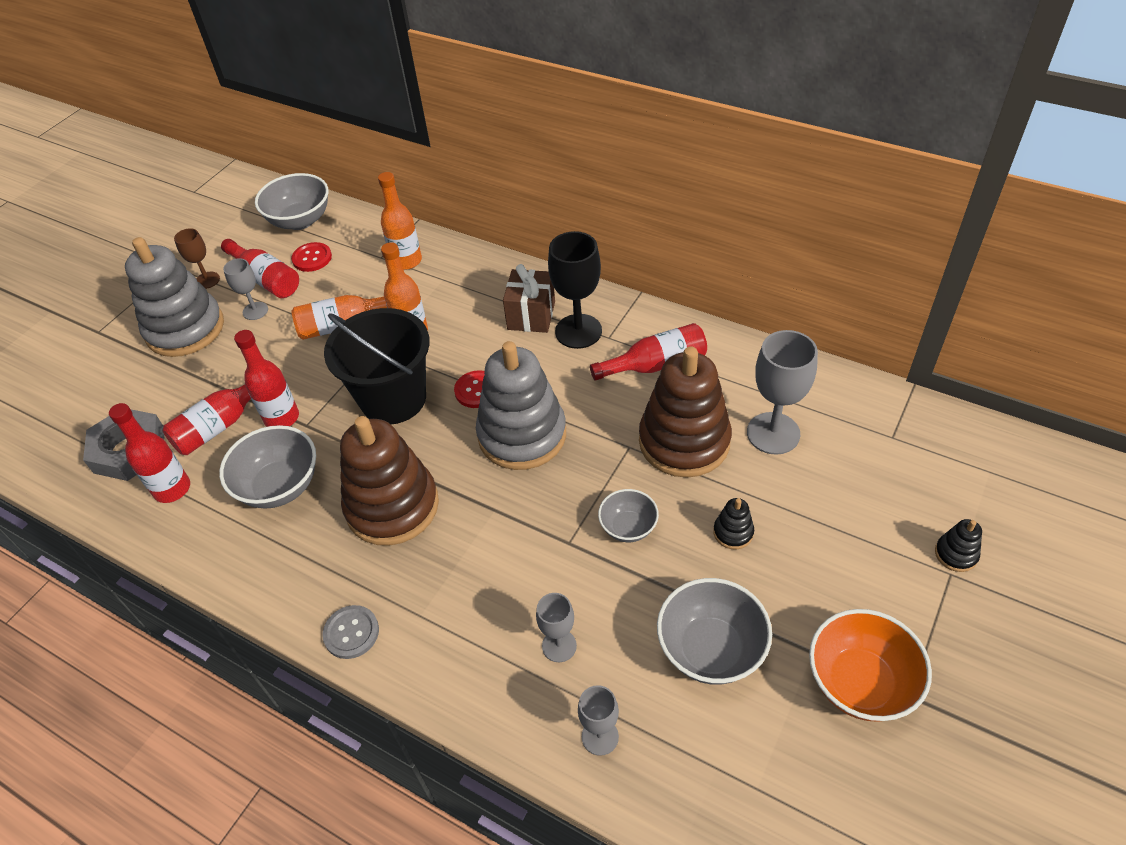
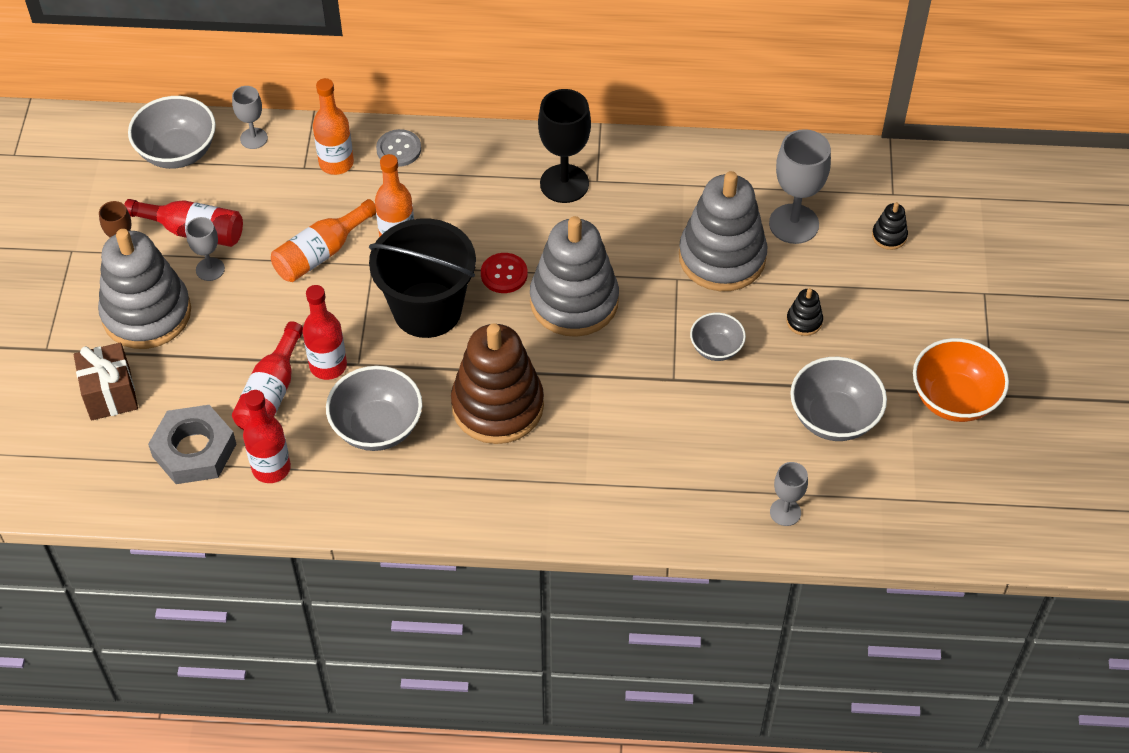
camera: 30 degrees left, 5 degrees up
(312, 258) = (227, 192): red button -> none
(351, 633) = (536, 519): grey button -> grey button (399, 149)
(531, 315) = (507, 182): brown gift -> brown gift (110, 394)
(559, 646) = (715, 461): grey goblet -> grey goblet (254, 138)
(656, 365) = (657, 194): red bottle -> none
(684, 441) = (722, 257): brown stacking toy -> grey stacking toy
(956, 554) = (982, 276): black stacking toy -> black stacking toy (889, 236)

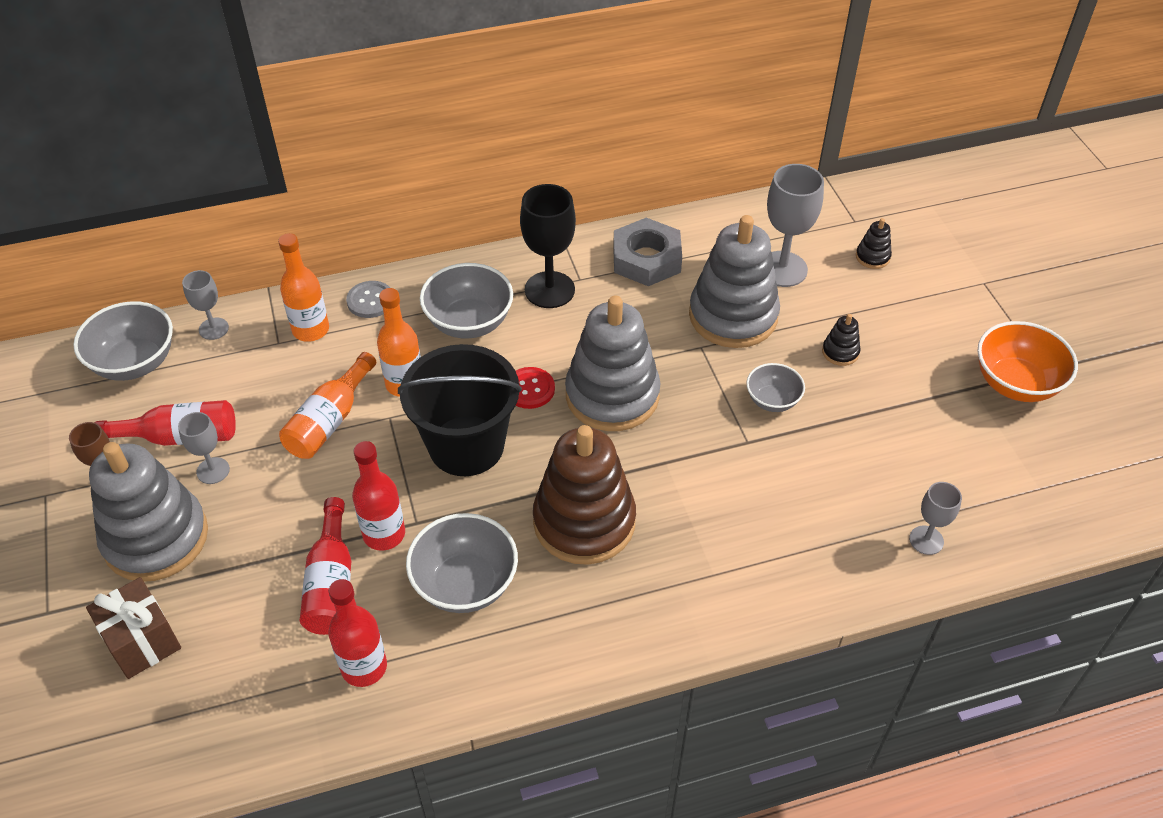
camera: 20 degrees left, 5 degrees down
(194, 450) = (265, 675): grey nut -> grey nut (646, 259)
(833, 418) = (918, 433): grey bowl -> grey bowl (469, 322)

